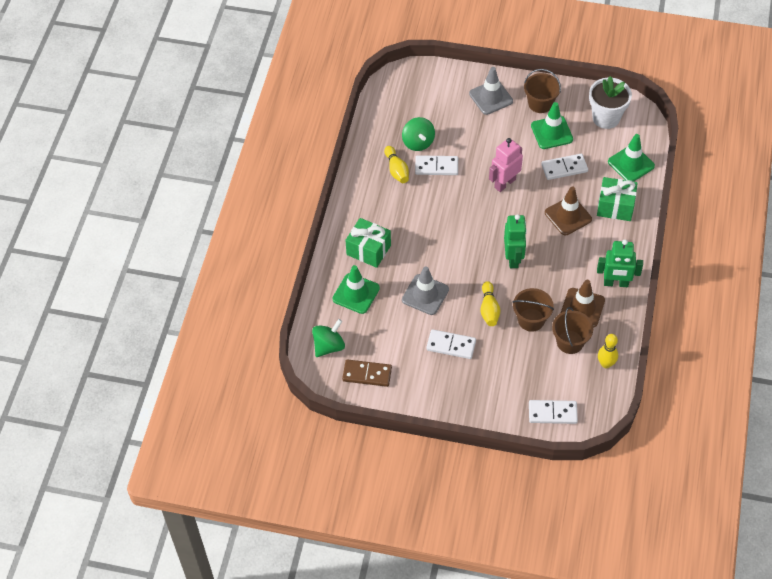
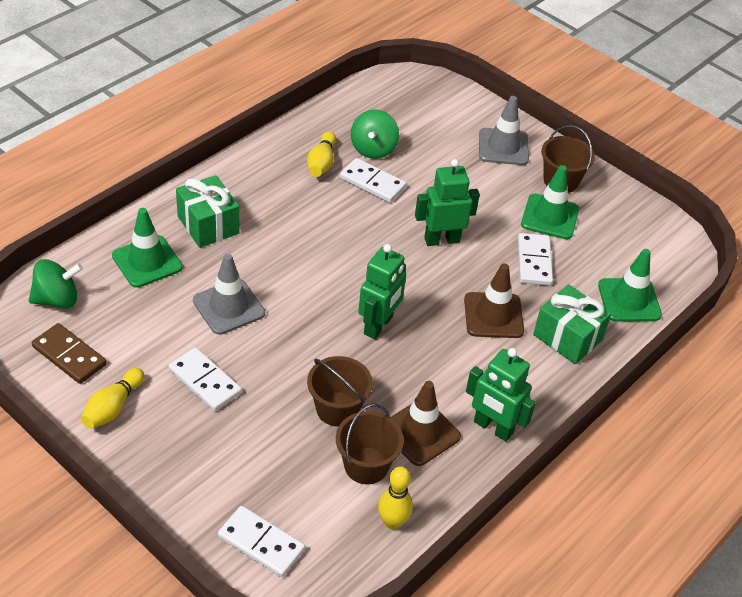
camera: 25 degrees right, 10 degrees down
(489, 309) = (293, 366): yellow bowling pin -> yellow bowling pin (113, 407)
(504, 183) = (441, 240): pink robot -> green robot
(564, 168) = (534, 261): white domino -> white domino turned 75 degrees clockwise
(606, 118) = (635, 235): white flower pot -> none

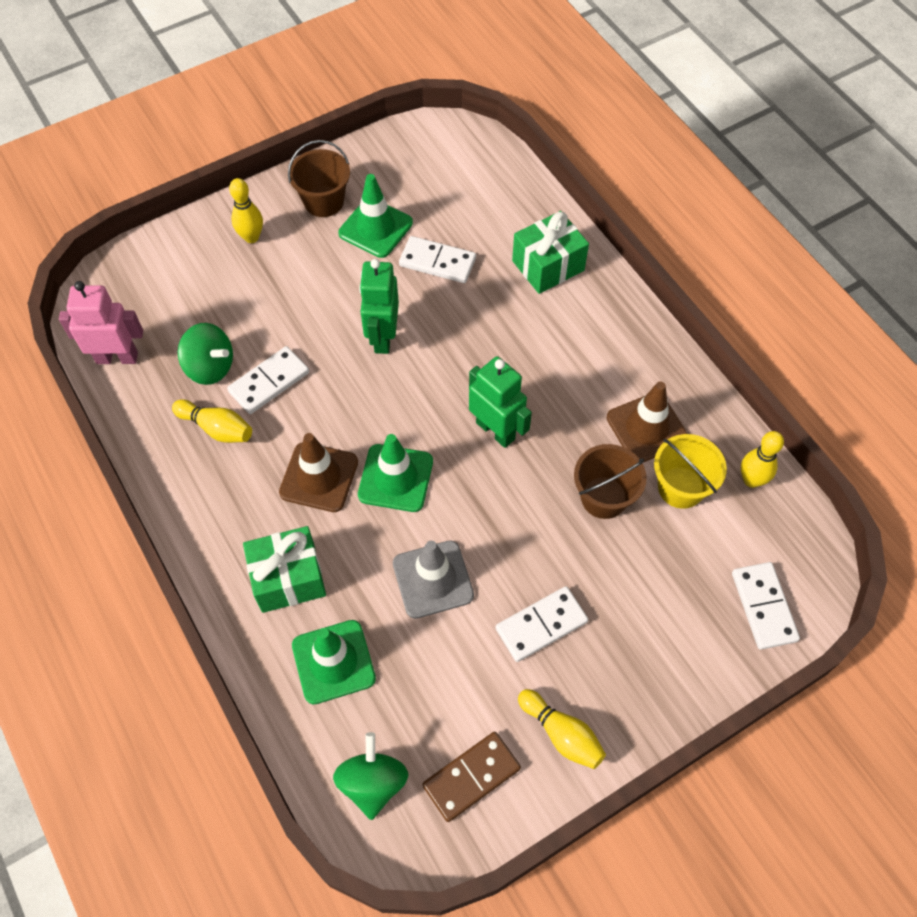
camera: 70 degrees left, 15 degrees up
(261, 543) = (764, 607): white domino -> white domino turned 60 degrees counterclockwise
(362, 101) = (117, 357): none -> pink robot
(366, 465) = (681, 487): brown bucket -> yellow bucket
(493, 315) = (505, 320): brown traffic cone -> brown traffic cone (319, 477)
(493, 428) = (651, 363): green robot -> none
(503, 147) = (251, 237): grey traffic cone -> yellow bowling pin
(629, 300) = (510, 199): green traffic cone -> green traffic cone (395, 478)

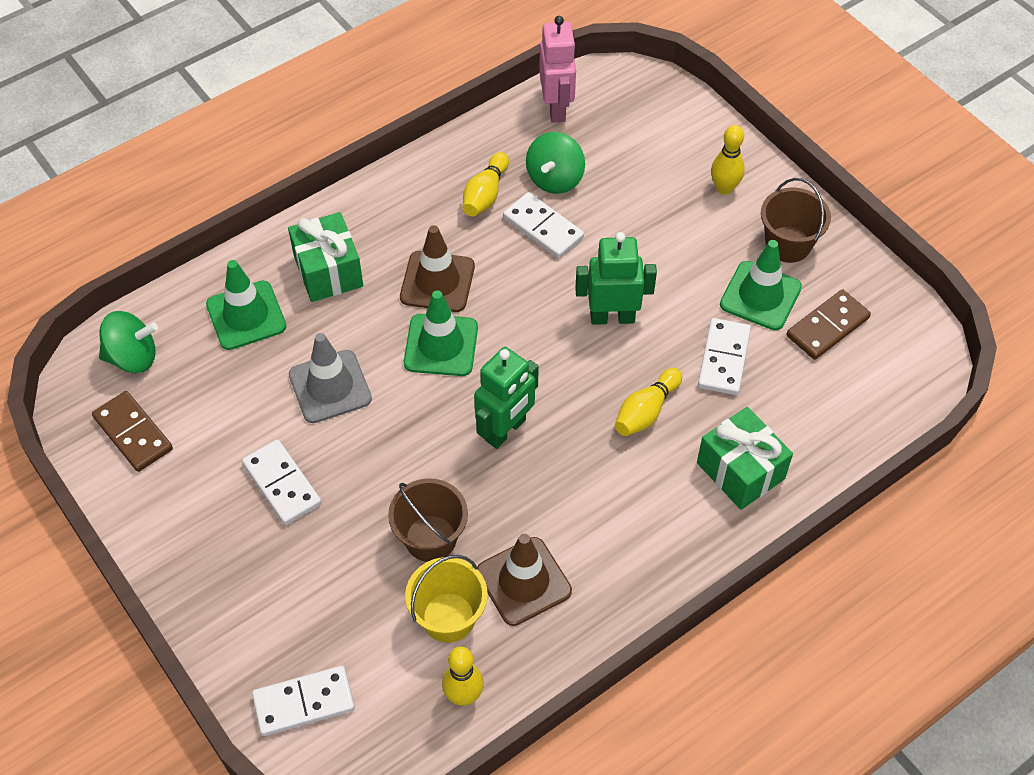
camera: 85 degrees right, 5 degrees down
(414, 188) = (827, 327): none -> brown domino
(561, 734) = (170, 506): yellow bowling pin -> yellow bowling pin (646, 411)

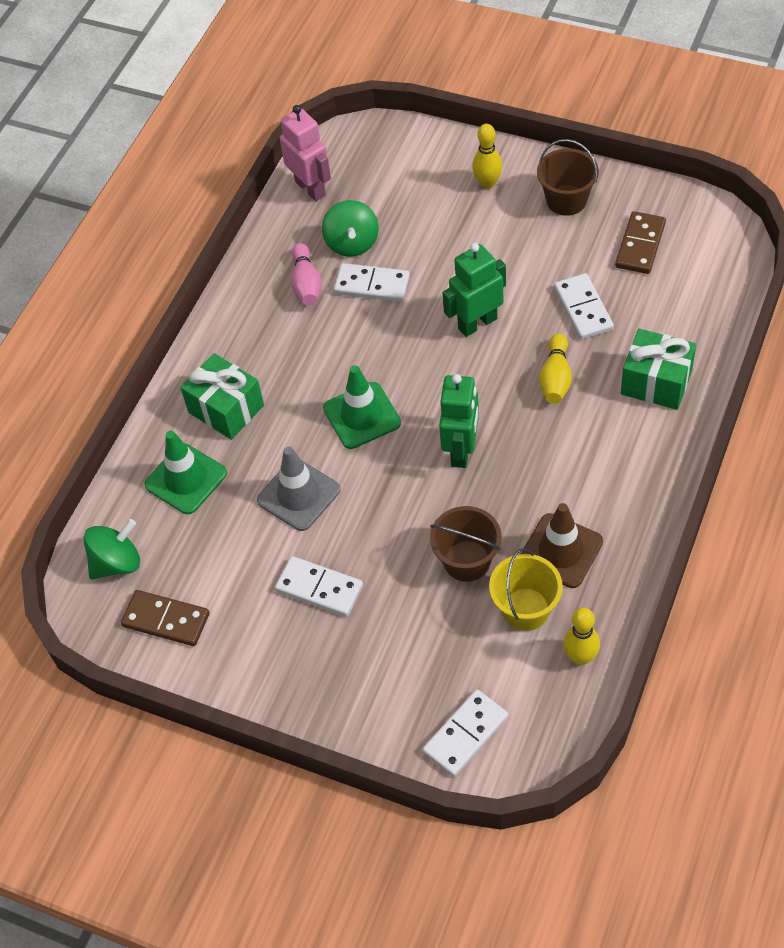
camera: 25 degrees left, 0 degrees up
(437, 282) = (321, 370): brown traffic cone -> none
(485, 195) = (306, 284): yellow bowling pin -> pink bowling pin
(760, 296) = (575, 248): green traffic cone -> none

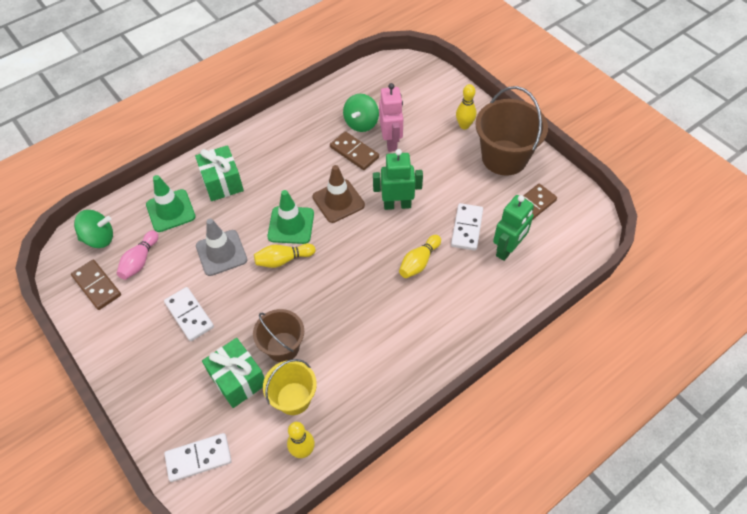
camera: 25 degrees right, 0 degrees up
(306, 284) = (319, 134): pink bowling pin -> pink bowling pin (140, 261)
(310, 188) = (362, 82): pink robot -> pink robot (391, 142)
(372, 285) = (354, 152): white domino -> brown domino
(386, 462) = (283, 260): none -> yellow bowling pin
(461, 450) = (331, 277): green robot -> green robot (507, 249)
(561, 551) = (342, 373): brown traffic cone -> brown traffic cone (338, 201)
(566, 200) = (504, 157): brown bucket -> brown bucket, size x1.63
(656, 382) = (479, 298): green gift -> green gift (238, 379)

